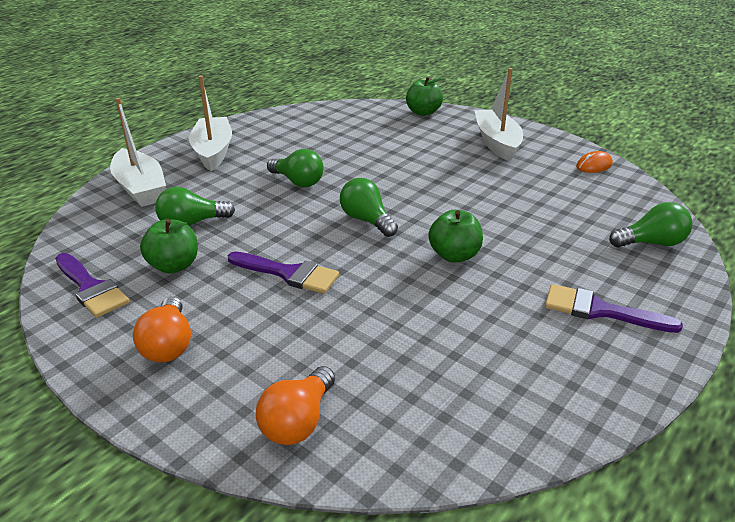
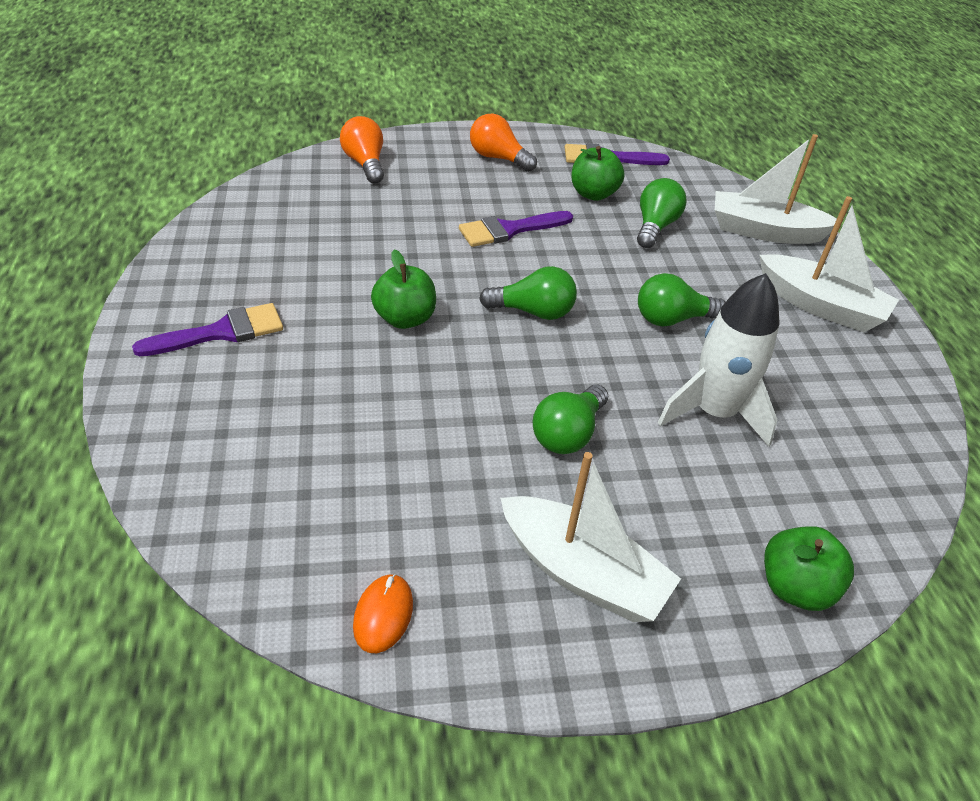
camera: 130 degrees right, 10 degrees up
(356, 149) = (714, 412): none -> white rocket
(651, 243) = (206, 462): green light bulb -> green light bulb (568, 434)

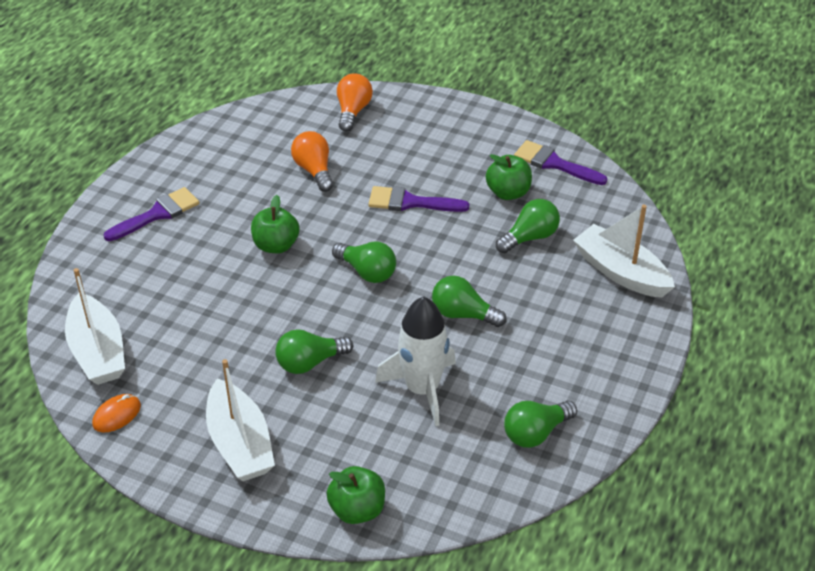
camera: 35 degrees right, 0 degrees up
(221, 332) = (157, 214): purple brush -> purple brush turned 45 degrees counterclockwise
(498, 158) = (461, 136): orange light bulb -> orange light bulb (314, 170)
(820, 306) = (595, 348): white boat -> white boat (97, 351)
(864, 410) = (536, 433): none -> green light bulb

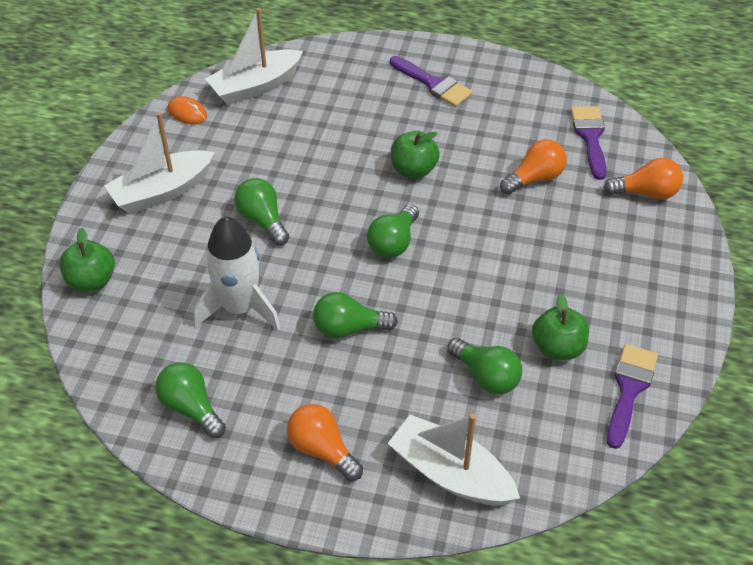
camera: 80 degrees right, 5 degrees up
(410, 202) = (511, 262): purple brush -> purple brush (590, 137)
(463, 314) = (349, 328): green light bulb -> green light bulb turned 105 degrees counterclockwise
(591, 346) = (322, 450): none -> orange light bulb
(621, 272) = (451, 473): white boat -> white boat turned 90 degrees counterclockwise

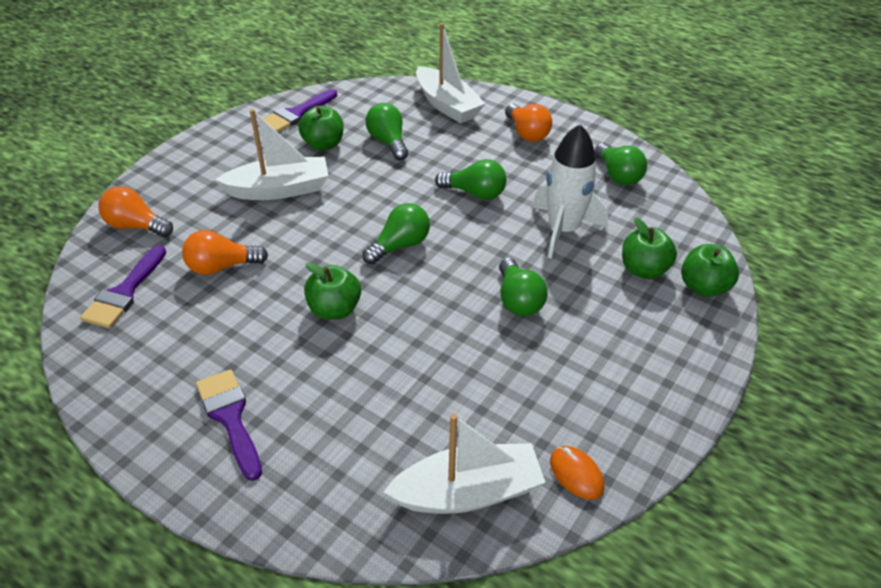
camera: 160 degrees left, 5 degrees down
(151, 283) = (643, 270): none -> green apple
(162, 191) = (623, 363): white boat -> white boat (279, 190)

